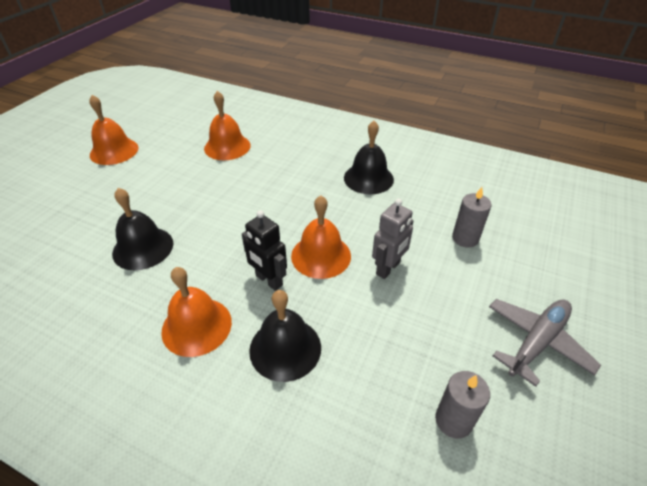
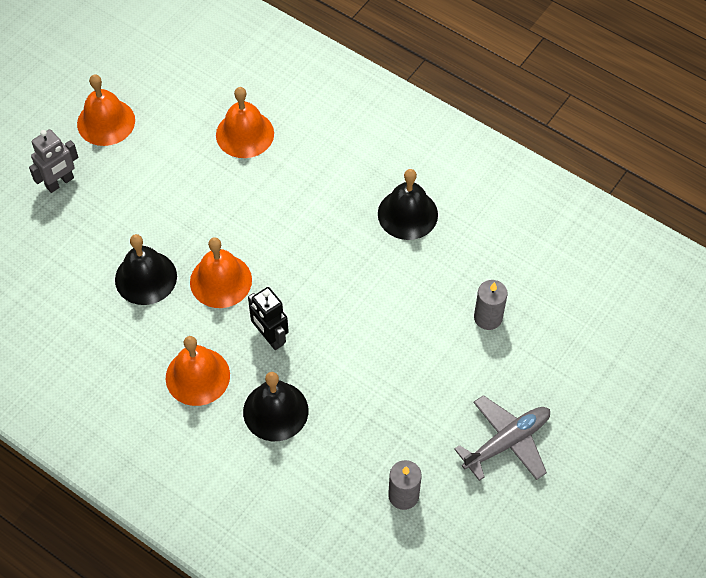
camera: 10 degrees right, 15 degrees up
(321, 255) = (328, 316): orange bell -> orange bell (221, 281)
(388, 268) = (393, 342): grey robot -> grey robot (60, 183)

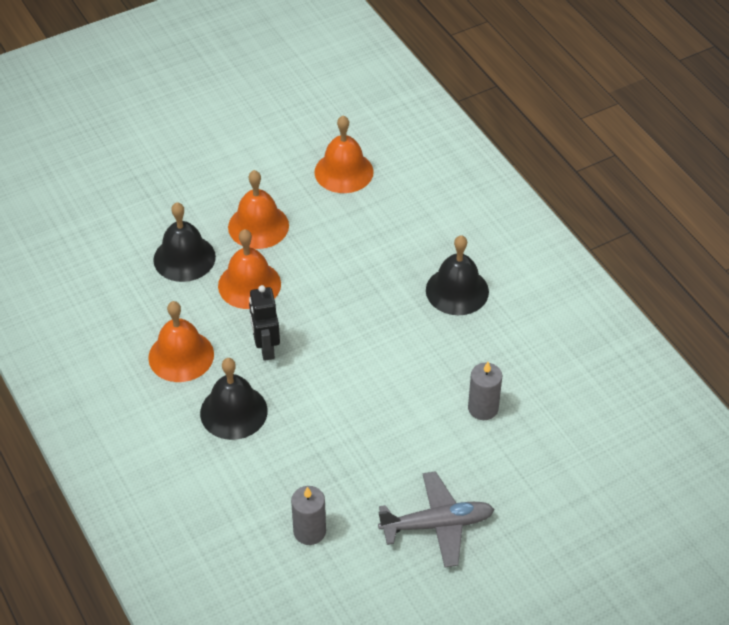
camera: 25 degrees right, 10 degrees down
(60, 183) = (156, 156): grey robot -> none
(106, 122) = (225, 121): orange bell -> orange bell (258, 226)

